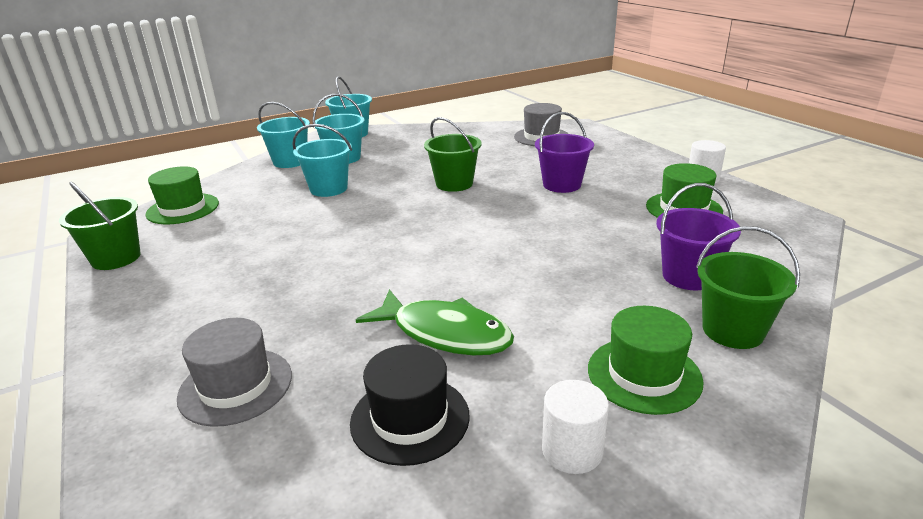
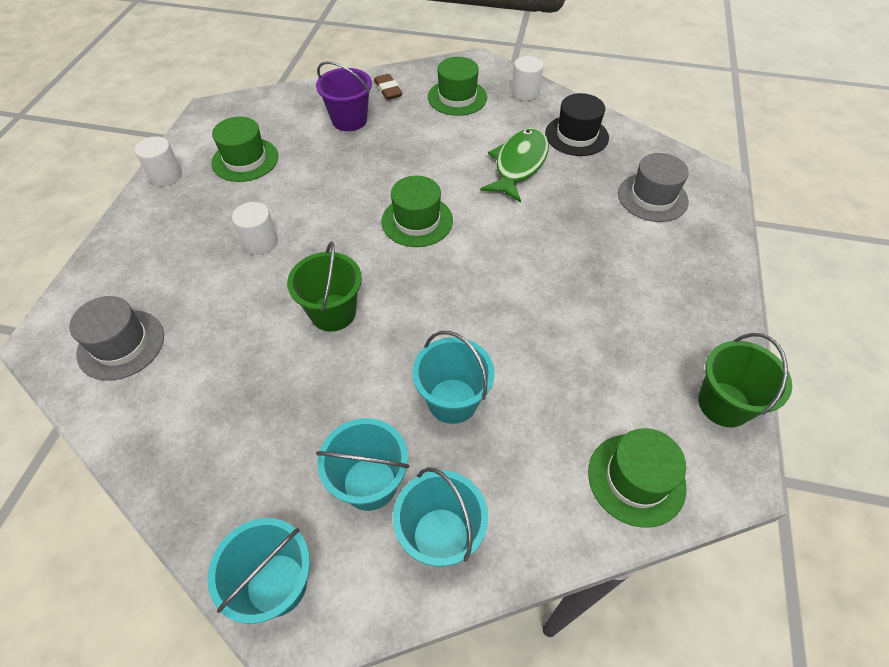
camera: 140 degrees left, 25 degrees up
(445, 333) = (518, 165): green fish -> green fish turned 45 degrees clockwise
(476, 242) = (417, 221): none -> green hat
(562, 185) = (260, 242): purple bucket -> white cylinder
(732, 330) = (388, 90): green bucket -> brown eraser

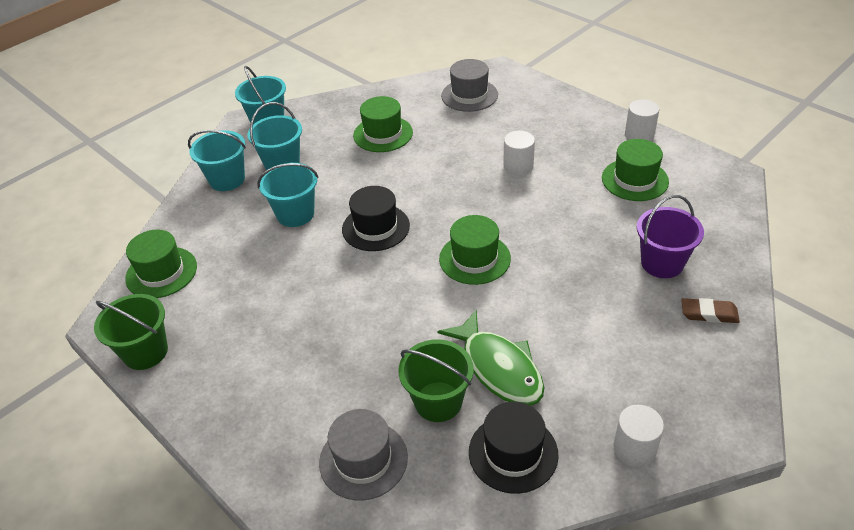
camera: 125 degrees right, 10 degrees down
(333, 312) = (416, 183): green bucket -> green bucket (438, 402)
(424, 312) = (375, 227): none -> black hat
(457, 97) = (660, 371): green hat -> green hat (383, 134)

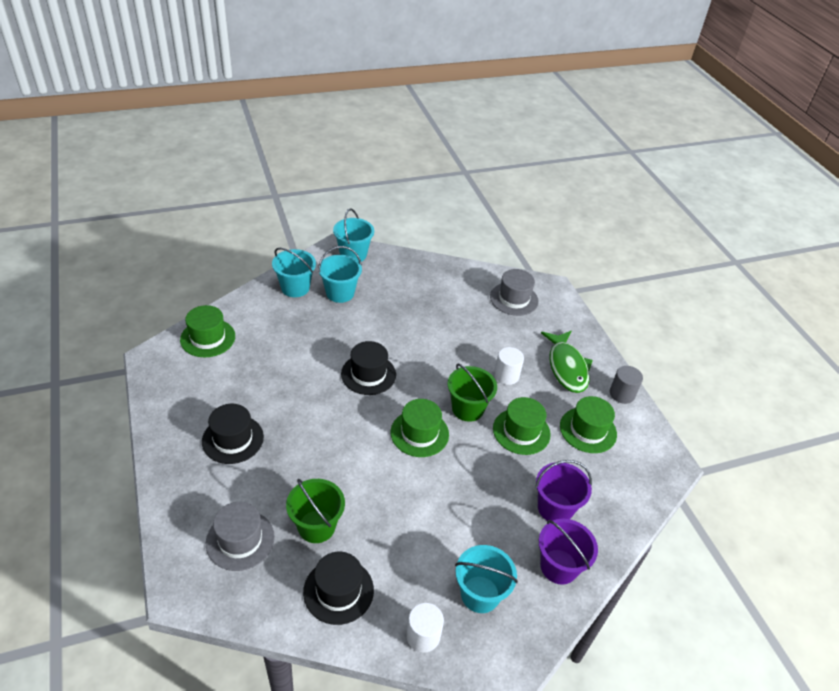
camera: 20 degrees right, 0 degrees up
(145, 352) = (161, 391): green bucket -> green bucket (467, 409)
(273, 361) = (233, 439): none -> black hat
(295, 214) = (322, 337): turquoise bucket -> turquoise bucket (480, 594)
(383, 134) = (426, 302): green hat -> green hat (521, 431)
(499, 368) = (375, 524): green fish -> green fish (567, 367)
(639, 134) = (622, 394): white cylinder -> grey cylinder
(709, 314) = (559, 566): brown eraser -> purple bucket

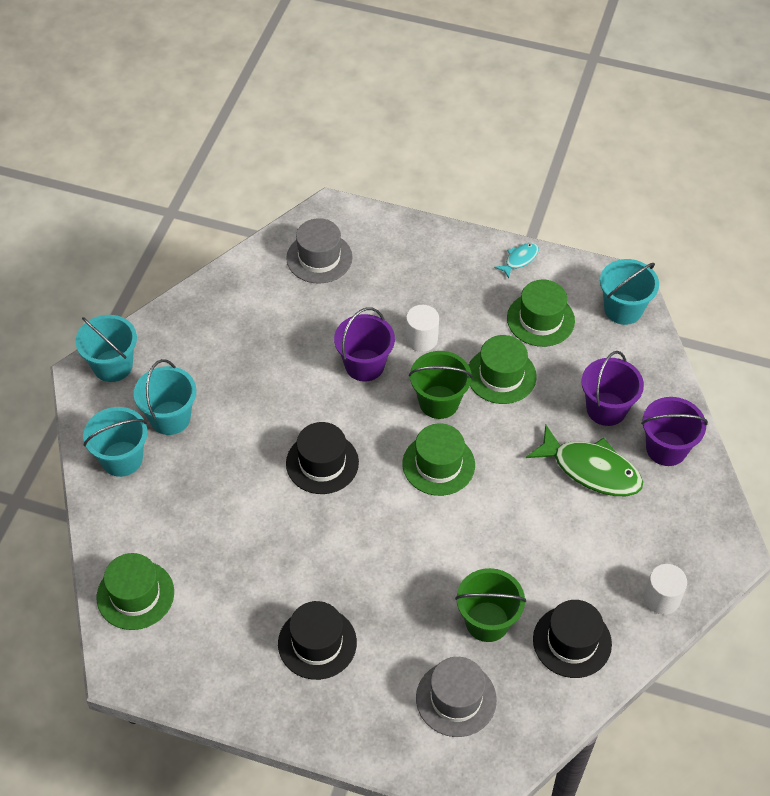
camera: 50 degrees left, 10 degrees up
(459, 358) = (364, 365): none -> purple bucket
(480, 594) = (652, 528): turquoise bucket -> turquoise bucket (623, 309)
(567, 367) = (451, 280): green fish -> green fish (591, 469)
(622, 394) = (519, 259): grey cylinder -> turquoise fish

